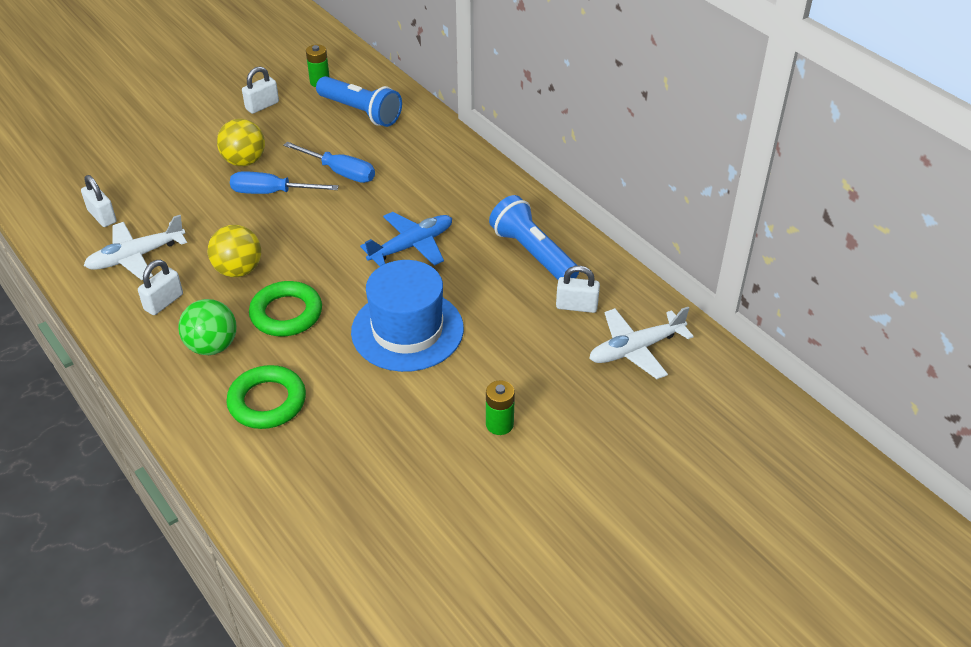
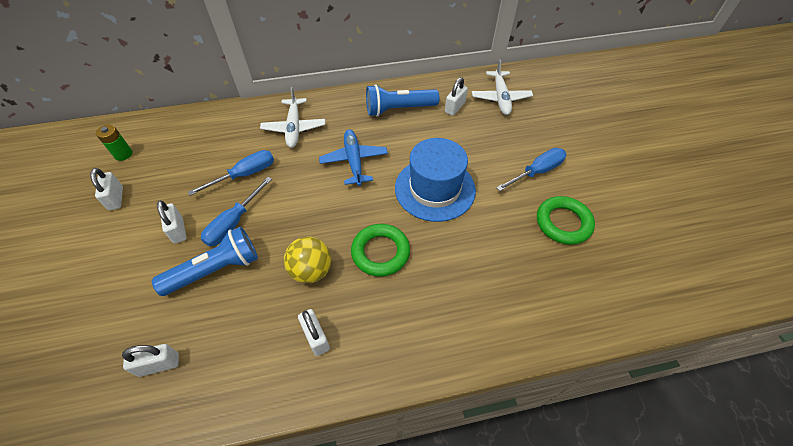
camera: 65 degrees left, 10 degrees up
(136, 256) = (240, 346): white plane -> white plane (294, 128)
(212, 346) = (390, 312): green ball -> none
(244, 161) = (178, 230): yellow ball -> white padlock
(267, 402) = (468, 290): green ring -> green ring (563, 223)
(360, 112) = (185, 143): blue flashlight -> blue flashlight (216, 270)
(499, 424) = (537, 172): green battery -> blue screwdriver

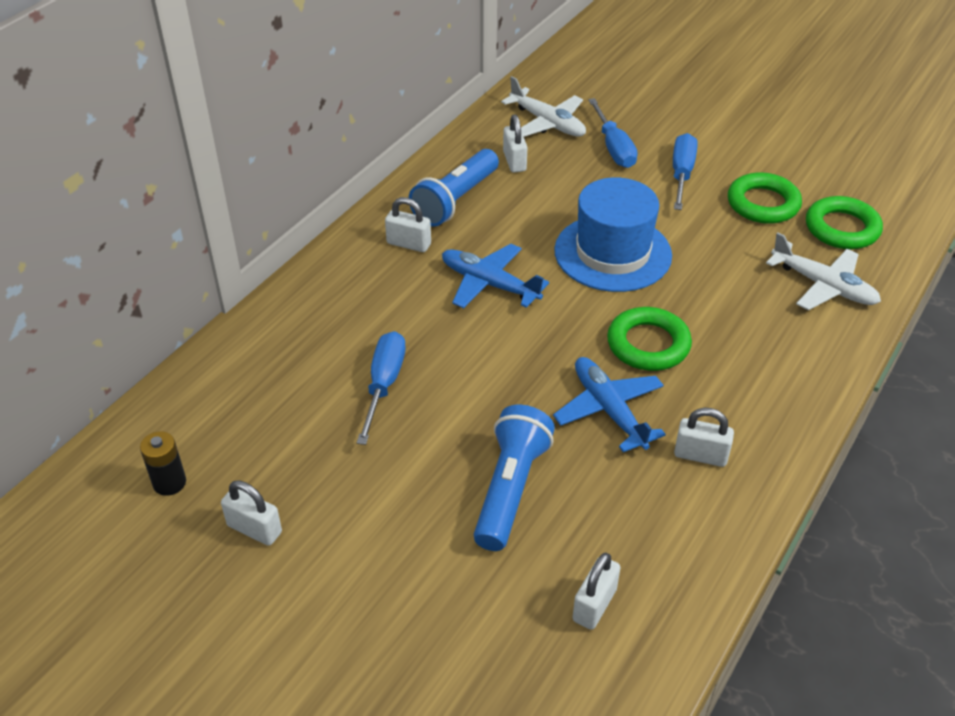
camera: 45 degrees left, 10 degrees down
(123, 154) = (169, 483): green battery -> black battery
(178, 230) = (400, 492): white padlock -> white padlock (409, 244)
(234, 223) = (454, 436): blue screwdriver -> blue screwdriver (613, 148)
(294, 128) = (360, 298): white plane -> white plane (823, 286)
(311, 270) = (609, 410): yellow ball -> blue plane
(596, 276) = (842, 228): none -> green ring

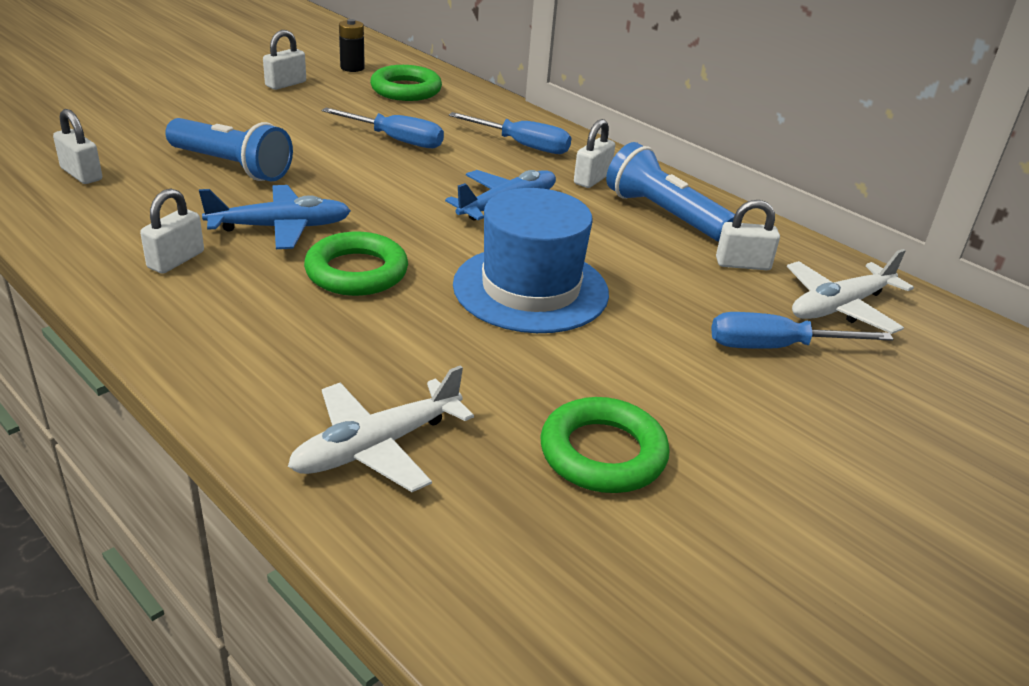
camera: 100 degrees right, 10 degrees down
(681, 174) = (699, 392): blue screwdriver -> blue screwdriver (522, 145)
(842, 228) = (508, 526): green ring -> green ring (406, 90)

